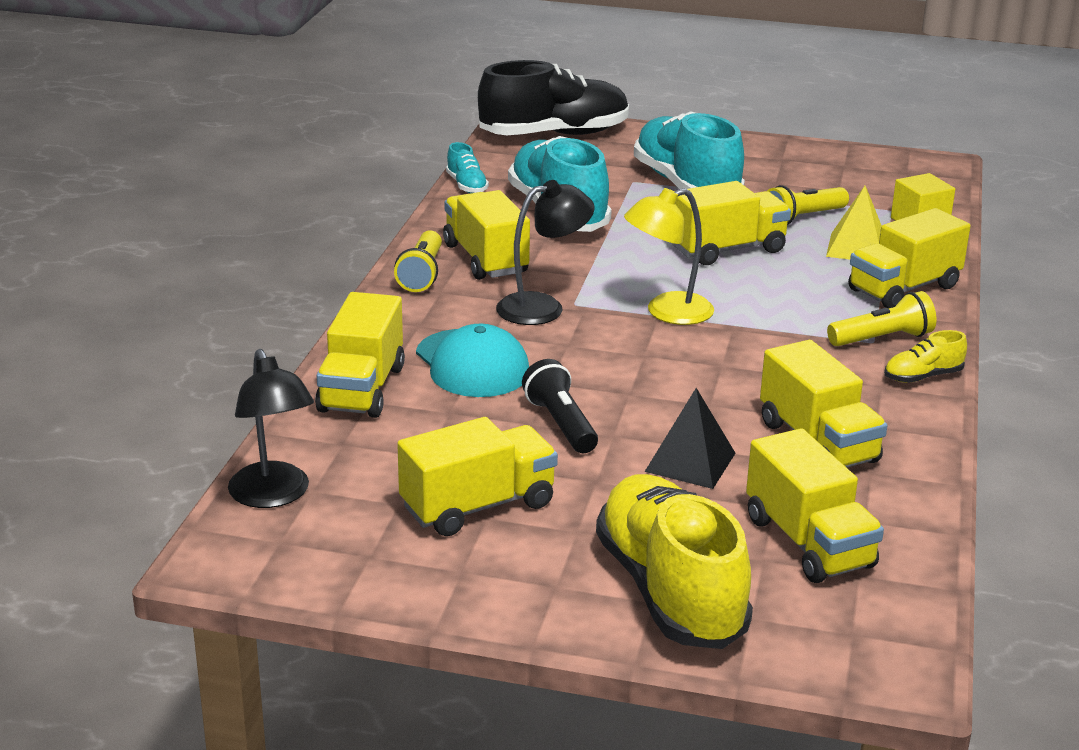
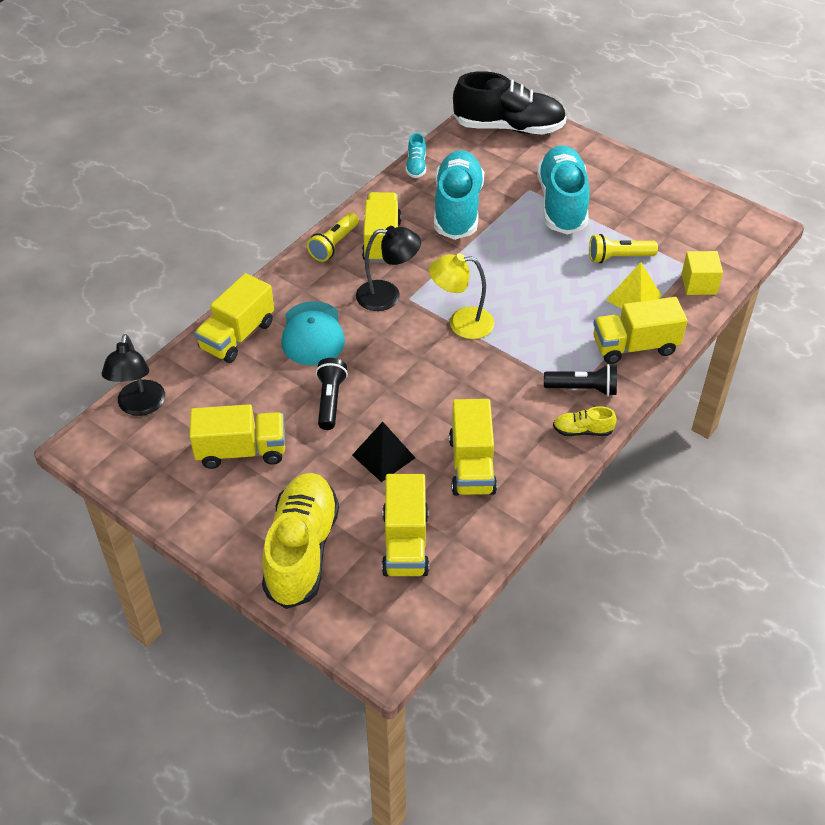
camera: 25 degrees right, 20 degrees up
(727, 249) = (543, 275): yellow truck -> none
(882, 339) = (583, 388): yellow flashlight -> black flashlight

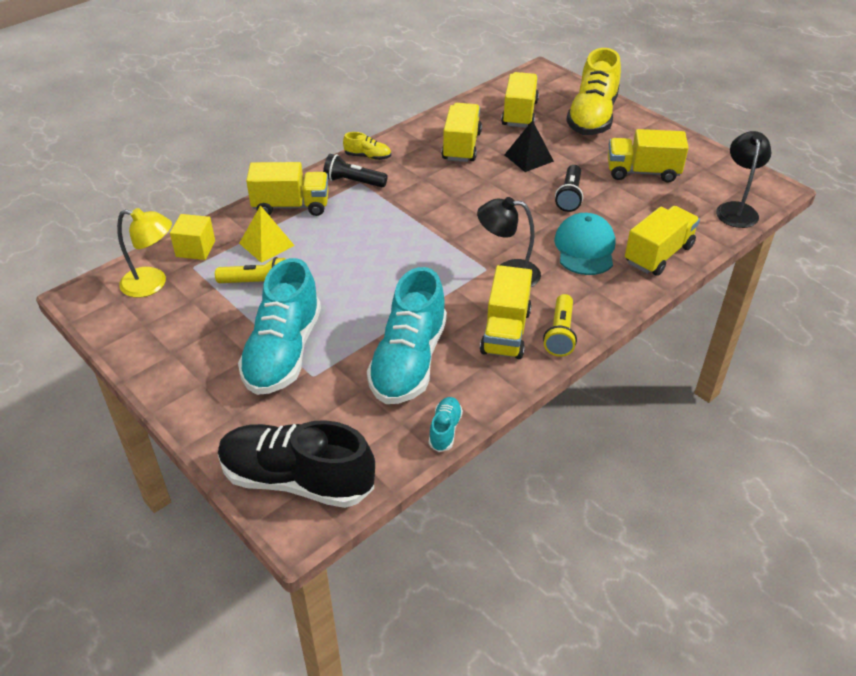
camera: 170 degrees left, 5 degrees down
(334, 245) = (560, 334): yellow flashlight -> yellow flashlight turned 150 degrees clockwise
(461, 323) = (440, 241): yellow lamp -> yellow lamp (152, 284)

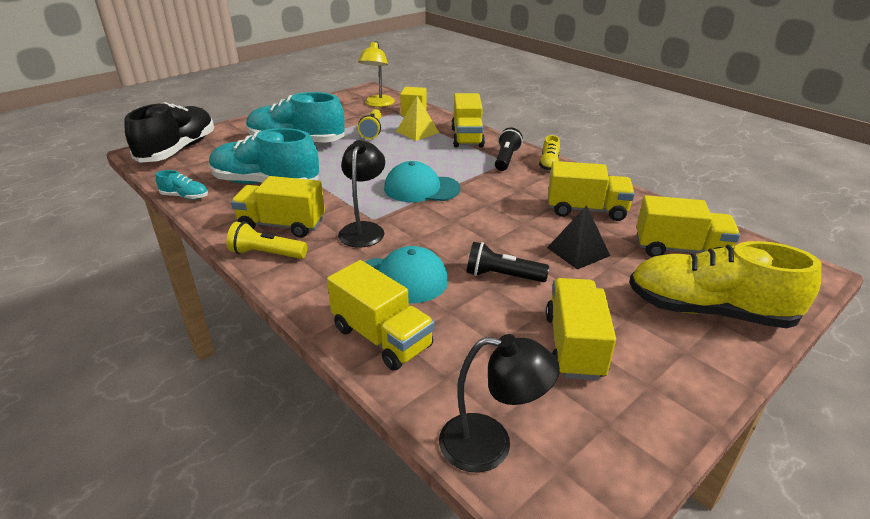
camera: 90 degrees right, 10 degrees down
(422, 239) = (421, 188): none -> turquoise cap

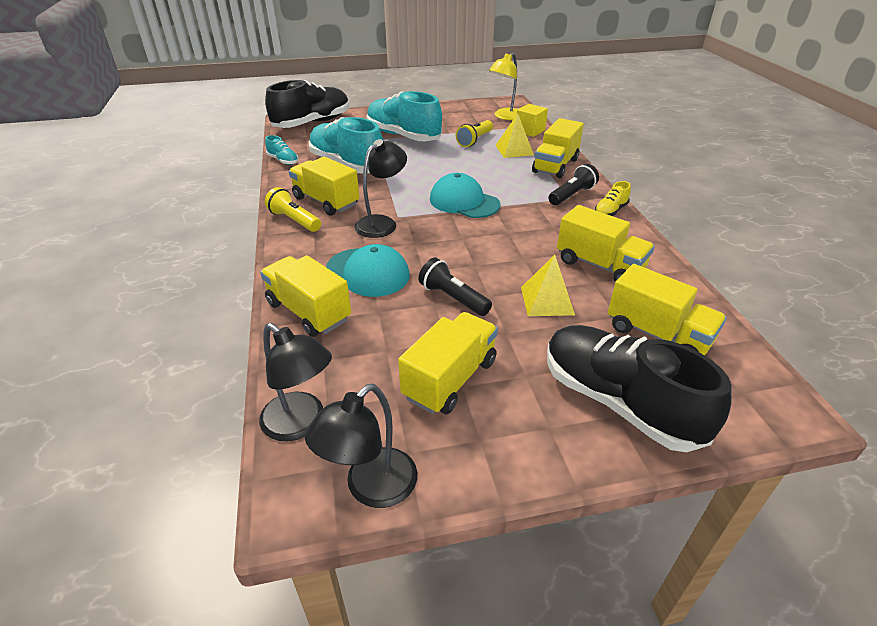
camera: 30 degrees right, 5 degrees up
(382, 337) = (309, 312): yellow truck -> yellow truck turned 150 degrees clockwise
(578, 251) = (547, 301): black pyramid -> yellow pyramid
(612, 469) = (371, 488): none -> black lamp
(708, 311) = (618, 402): yellow shoe -> black shoe

